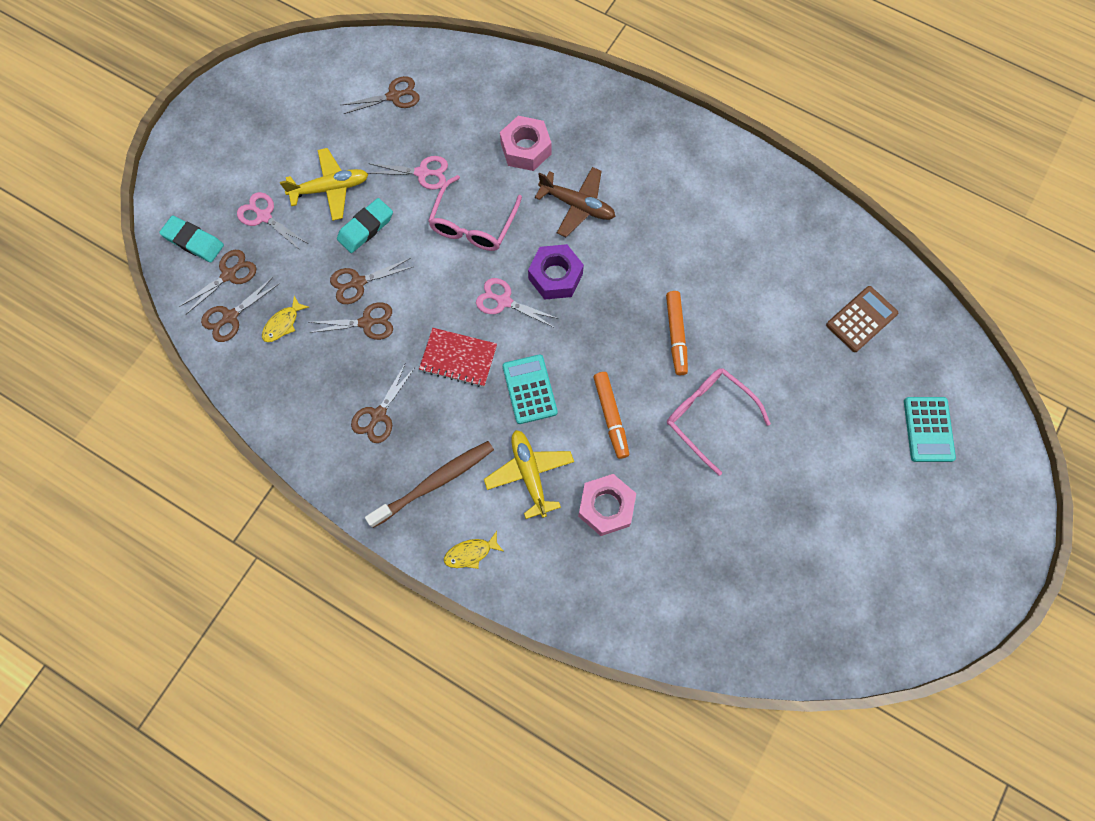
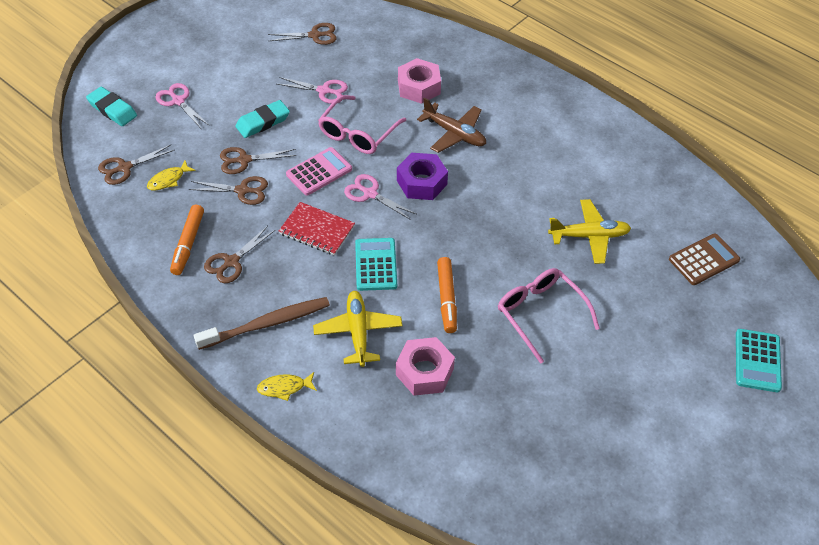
camera: 10 degrees right, 20 degrees down
(229, 275) = (134, 138): brown scissors -> none
(330, 188) = (241, 90): yellow plane -> yellow plane (589, 236)
(443, 283) = (319, 172): none -> pink calculator
(676, 335) = (523, 244): orange marker -> orange marker (188, 244)

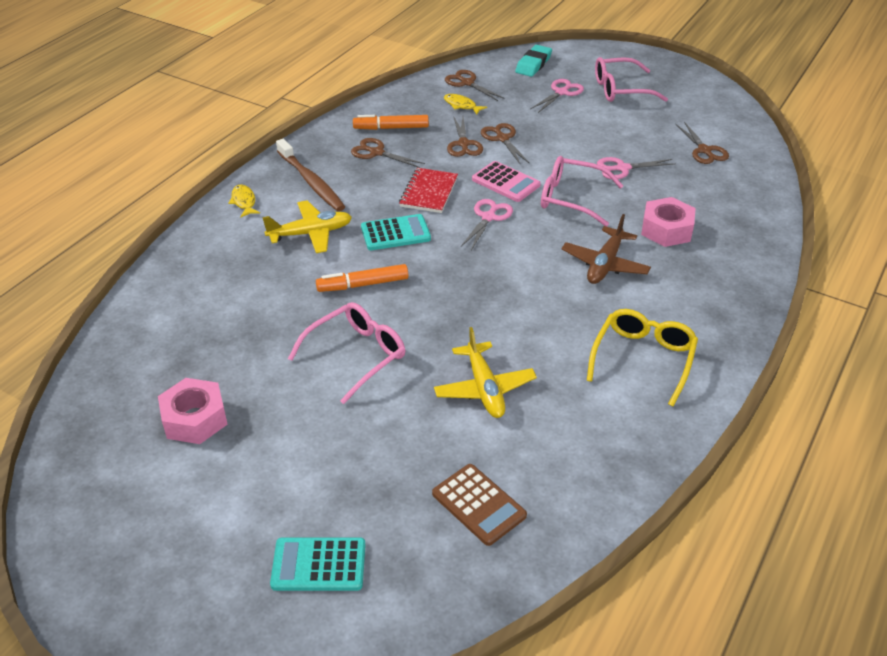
camera: 80 degrees right, 10 degrees down
(192, 60) = (621, 89): none -> pink glasses
(263, 122) = (558, 140): turquoise eraser -> none
(324, 91) = (622, 168): pink scissors -> pink scissors turned 75 degrees clockwise
(422, 182) = (518, 249): purple nut -> none
(424, 372) = (269, 280): pink nut -> pink nut (195, 419)
(568, 139) = (643, 359): none -> yellow glasses

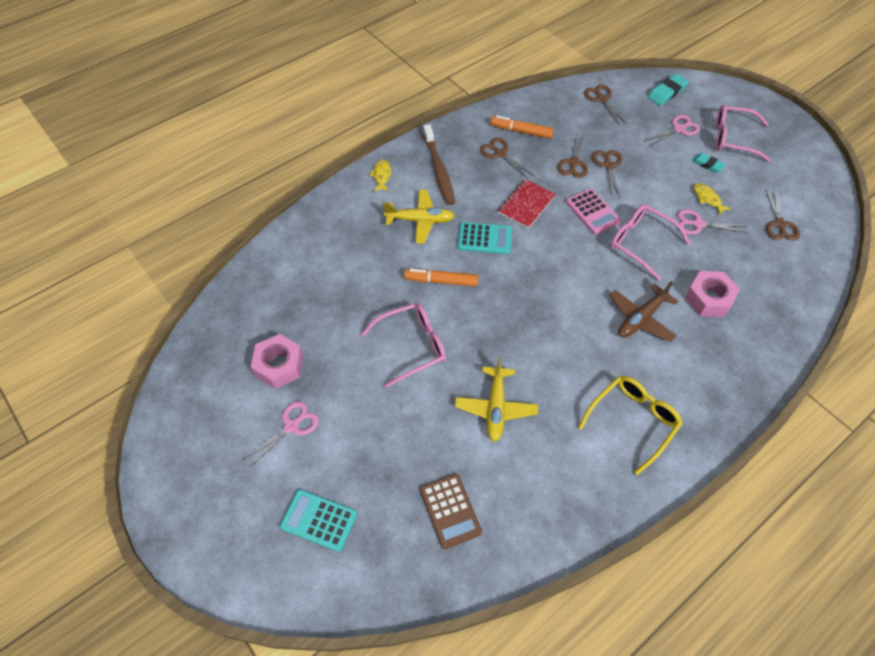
camera: 20 degrees right, 15 degrees up
(461, 105) = (588, 122): yellow fish -> yellow fish (707, 199)
(488, 217) = (564, 244): pink scissors -> pink scissors (291, 426)
(606, 116) = (707, 164): none -> turquoise eraser

